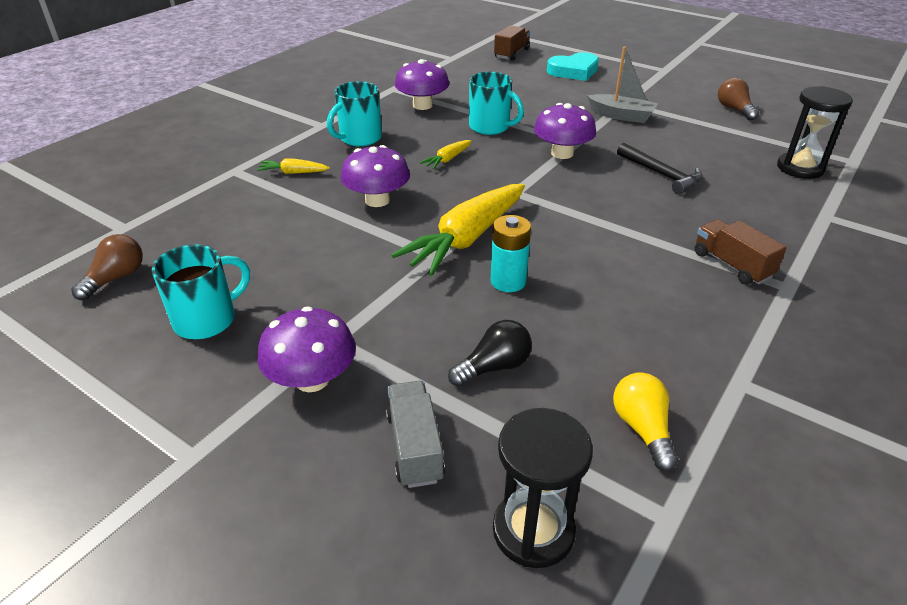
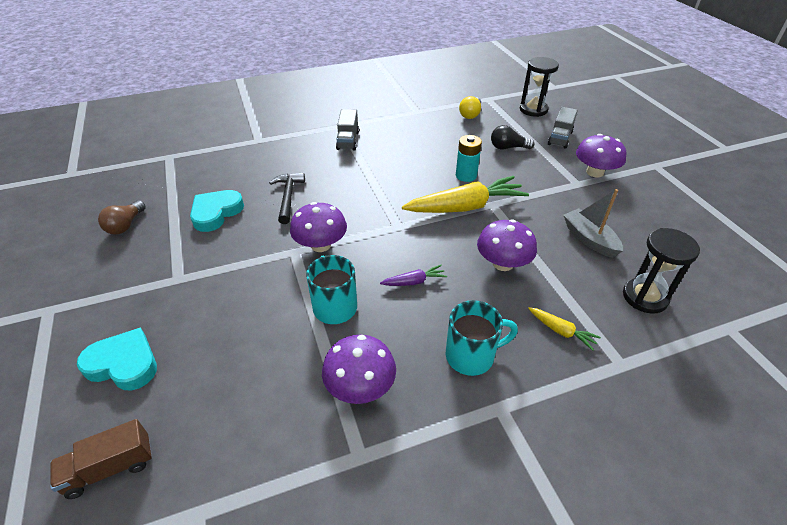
camera: 145 degrees left, 5 degrees up
(116, 278) = (719, 274): brown light bulb -> none
(207, 320) = (649, 220): turquoise mug -> none
(447, 159) = (414, 281): yellow carrot -> purple carrot
(621, 116) = (212, 263): grey boat -> grey boat (589, 239)
(692, 140) = (216, 213): none -> turquoise heart
(731, 265) = (348, 140): brown truck -> grey truck
(800, 168) = (205, 165): black hourglass -> black hourglass (645, 297)

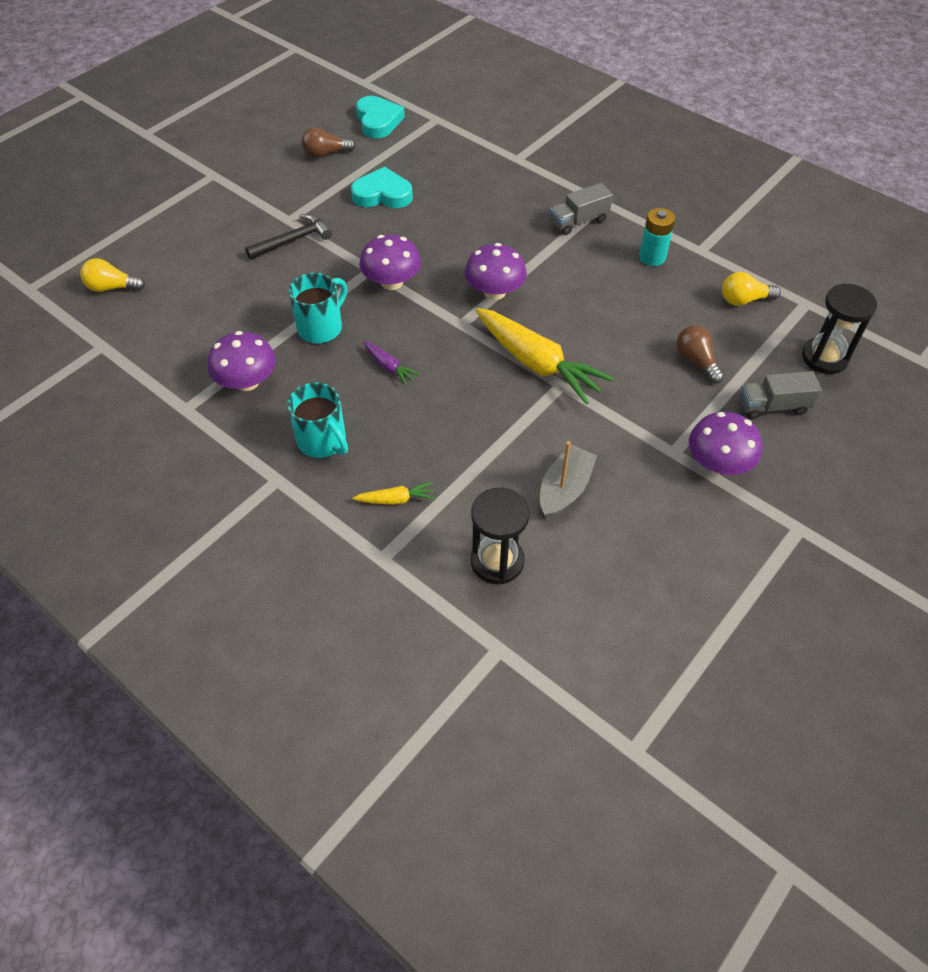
camera: 60 degrees right, 10 degrees up
(110, 468) = (112, 287): brown truck -> yellow light bulb
(123, 364) = (191, 242): turquoise heart -> turquoise heart (378, 121)
(288, 197) = (442, 227): black hammer -> black hammer (293, 240)
(466, 175) = (598, 343): turquoise battery -> turquoise battery (652, 257)
(503, 263) = (465, 425): purple mushroom -> purple mushroom (494, 292)
(507, 147) = (696, 361): black light bulb -> brown light bulb
(561, 331) = (396, 499): yellow carrot -> yellow carrot turned 105 degrees counterclockwise

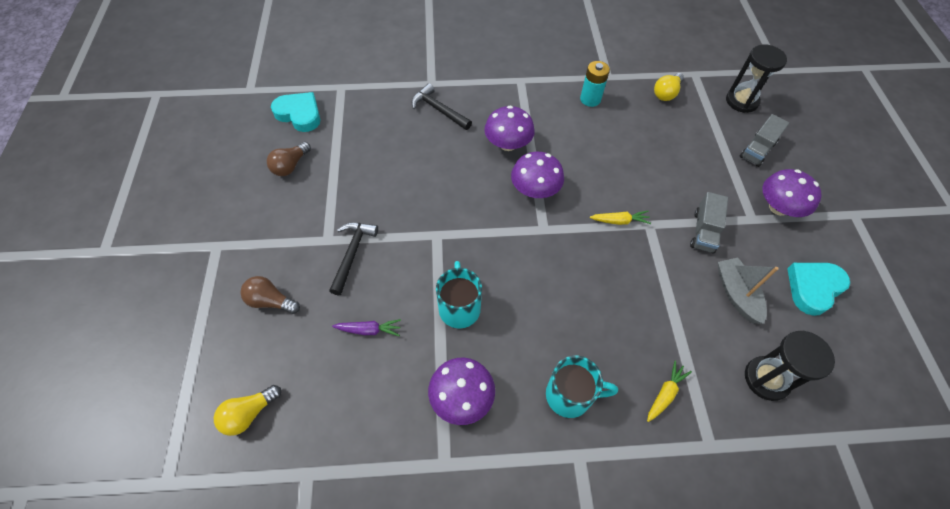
camera: 45 degrees left, 5 degrees up
(382, 194) = (373, 170): turquoise heart -> turquoise heart (813, 288)
(389, 367) = (541, 299): purple carrot -> purple carrot (369, 330)
(392, 282) = (463, 233): purple mushroom -> purple mushroom (508, 144)
(495, 183) = (439, 110): none -> black hammer
(537, 364) = (619, 221): yellow carrot -> yellow carrot, size x0.45
(579, 221) = (522, 103): grey truck -> grey truck (703, 231)
(696, 361) = (692, 151): brown light bulb -> brown light bulb (271, 301)

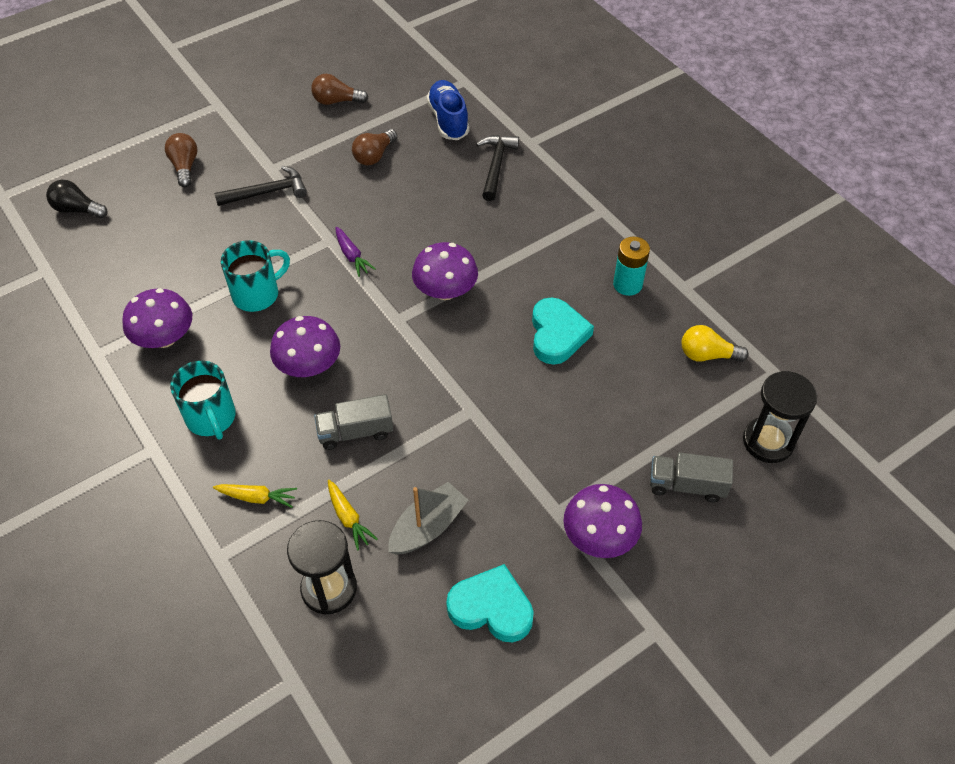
camera: 60 degrees right, 5 degrees down
(249, 414) = (77, 210): yellow light bulb -> black light bulb
(299, 114) = (403, 73): turquoise heart -> turquoise heart (557, 334)
(369, 330) = (195, 243): purple carrot -> purple carrot (352, 256)
(371, 170) = (374, 156): none -> brown light bulb
(372, 113) = (448, 120): none -> blue shoe
(508, 144) = (493, 241): purple mushroom -> purple mushroom (309, 365)
(619, 221) = (456, 381): yellow carrot -> yellow carrot (348, 518)
(703, 231) = (500, 467): grey truck -> grey truck (355, 432)

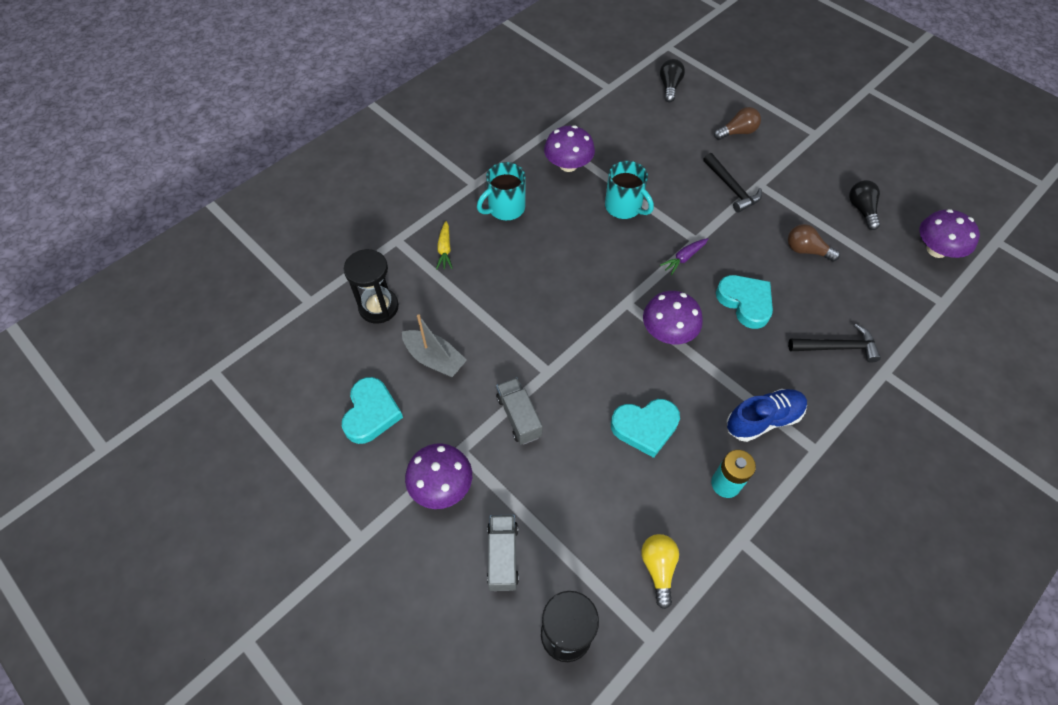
camera: 80 degrees right, 5 degrees up
(309, 365) = (565, 254): purple mushroom -> purple mushroom (936, 250)
(336, 101) = (861, 209): brown light bulb -> black light bulb
(348, 518) = (435, 307): yellow carrot -> none
(355, 432) = (510, 296): grey truck -> grey truck (519, 417)
(425, 219) = (745, 302): none -> turquoise heart
(448, 120) = (880, 298): blue shoe -> blue shoe (763, 420)

